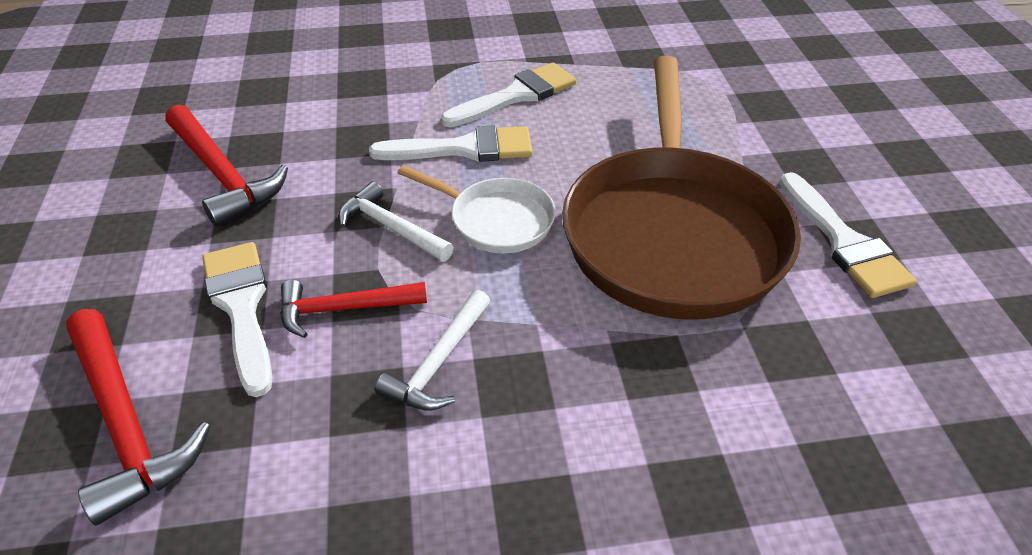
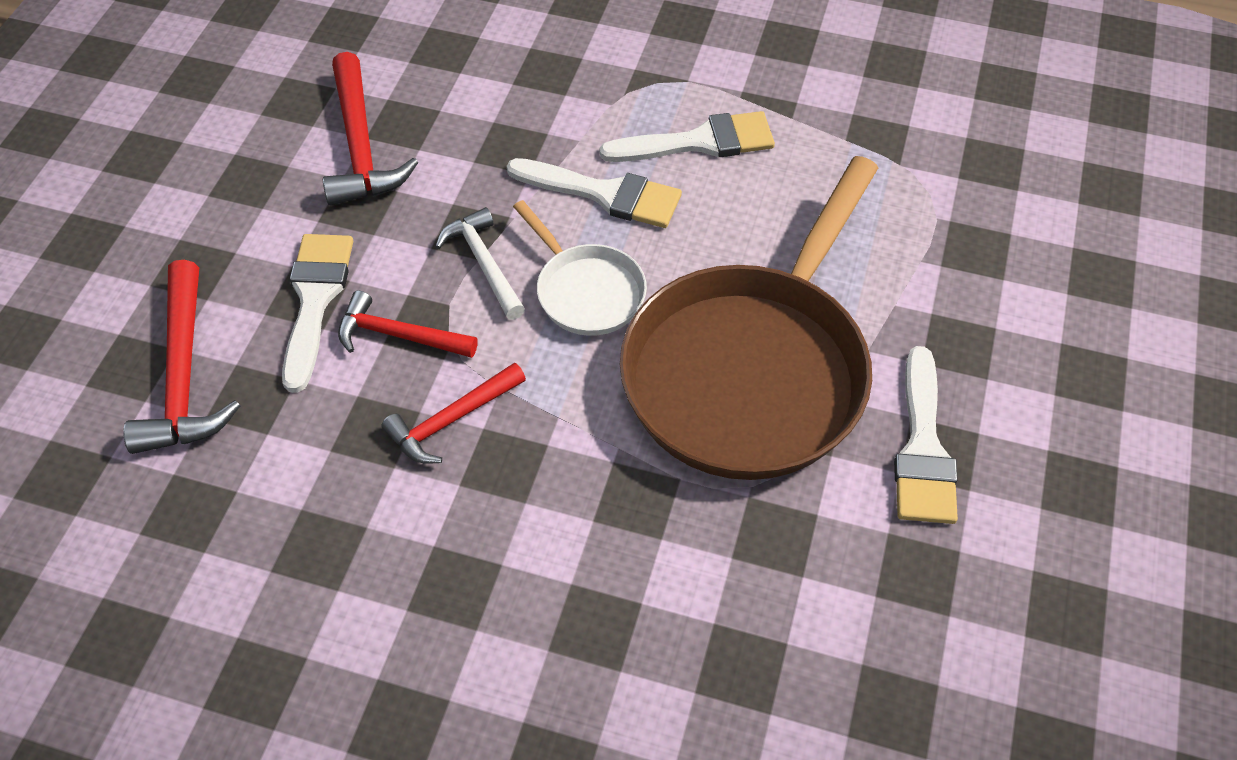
camera: 25 degrees right, 10 degrees up
(439, 363) = (451, 420): white hammer -> red hammer

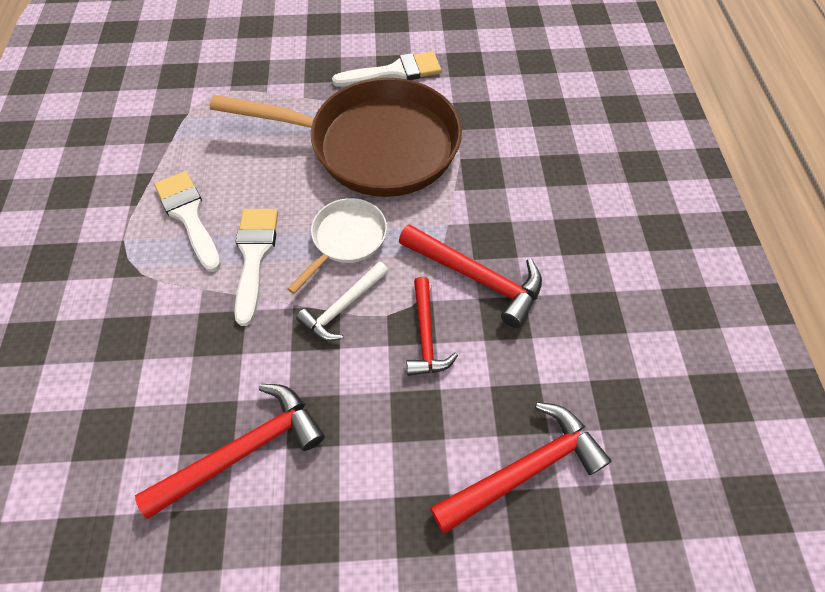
camera: 110 degrees left, 5 degrees up
(315, 300) = (417, 407): white brush -> none
(451, 420) = (477, 277): red hammer -> red hammer, size x1.52

